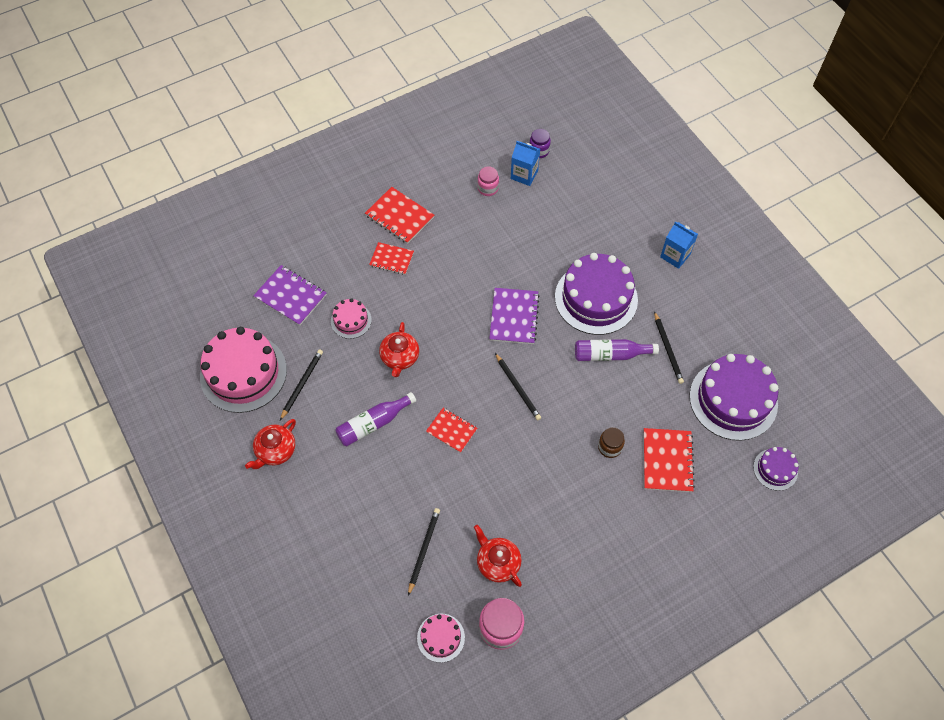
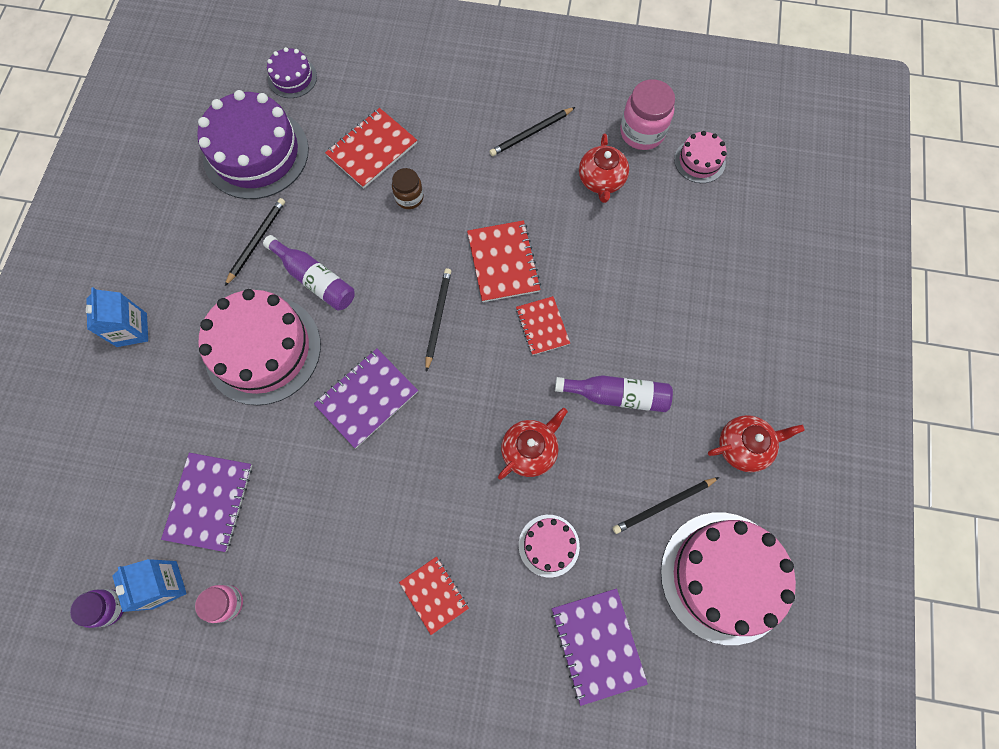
camera: 140 degrees left, 10 degrees up
(399, 216) = (370, 656): red notebook -> red notebook (503, 262)
(423, 550) = (660, 238): black pencil -> black pencil (531, 133)
(542, 217) = (209, 502): none -> purple notebook
(596, 298) = (263, 349): purple cake -> pink cake

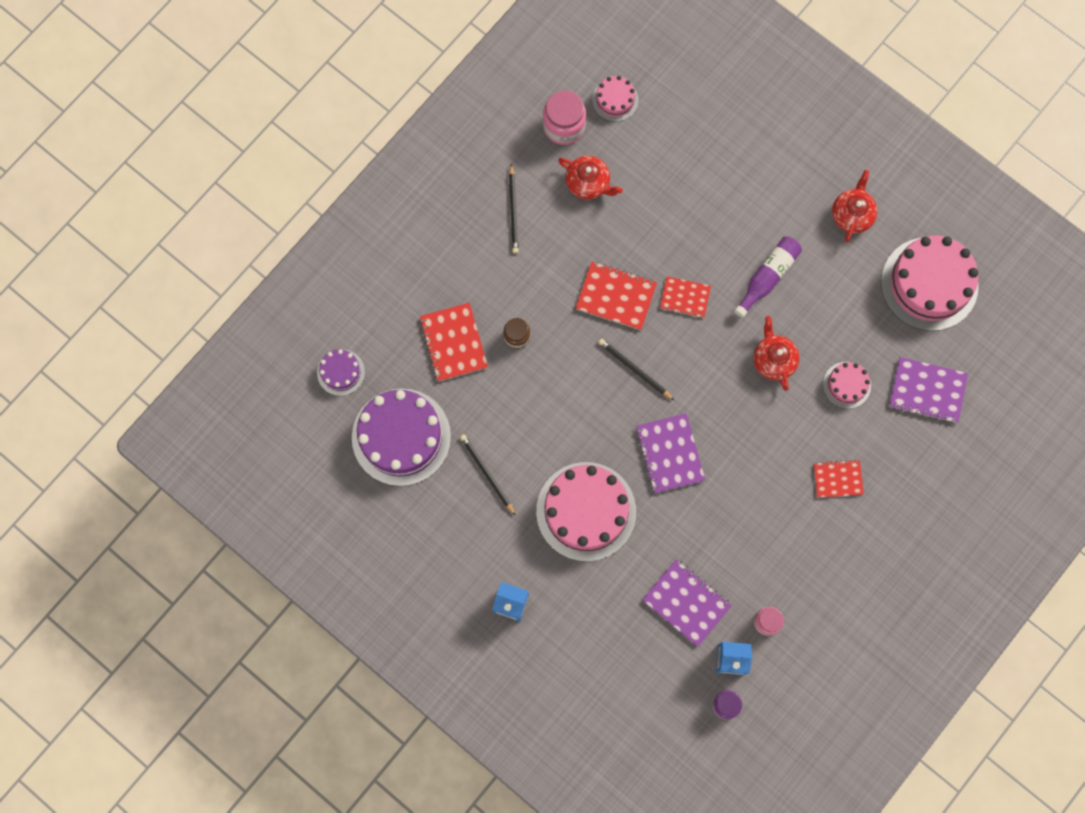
camera: 60 degrees left, 5 degrees up
(315, 279) = (548, 444): purple bottle -> none
(663, 505) = (862, 293): black pencil -> none

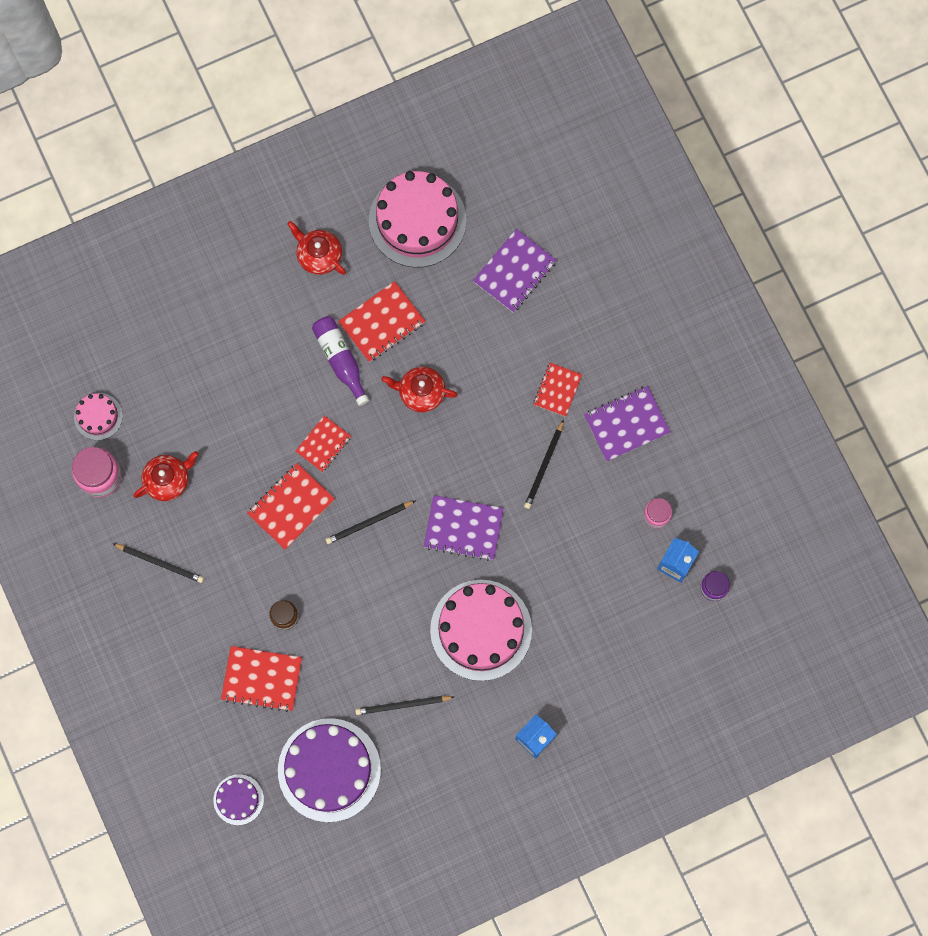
camera: 65 degrees left, 0 degrees up
(686, 603) = (607, 579): purple notebook -> purple notebook (626, 424)
(761, 499) = (544, 466): none -> black pencil
(820, 296) = (382, 322): none -> red notebook
(846, 385) = (475, 339): pink cake -> none

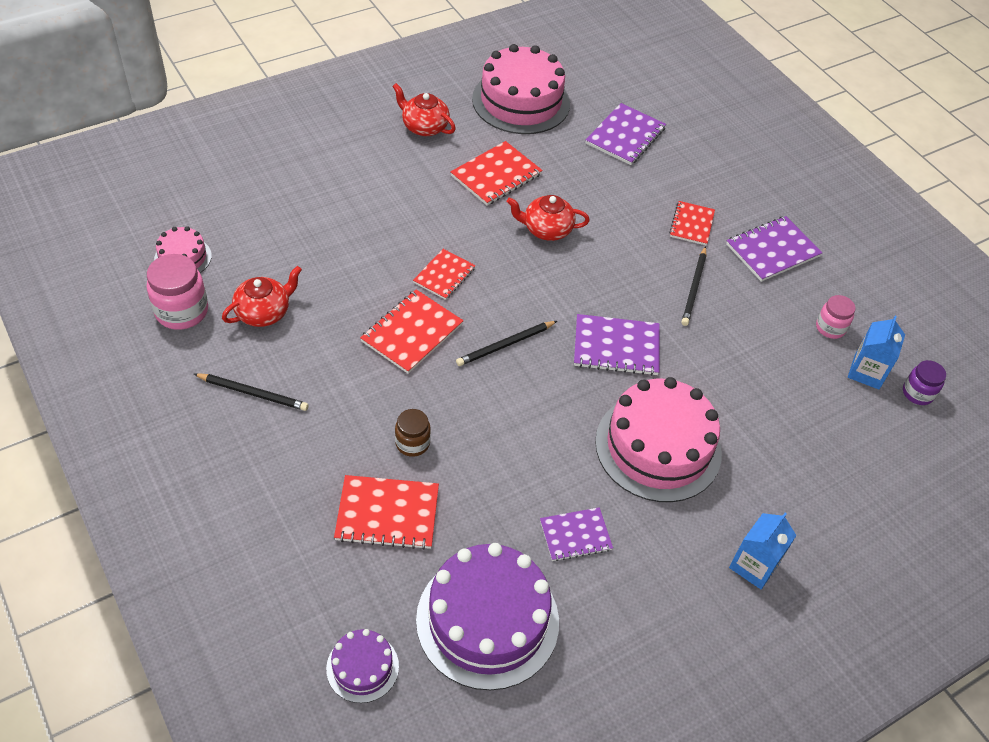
camera: 10 degrees left, 25 degrees down
(340, 360) = (455, 205): purple bottle -> none
(403, 705) = (575, 535): black pencil -> purple notebook

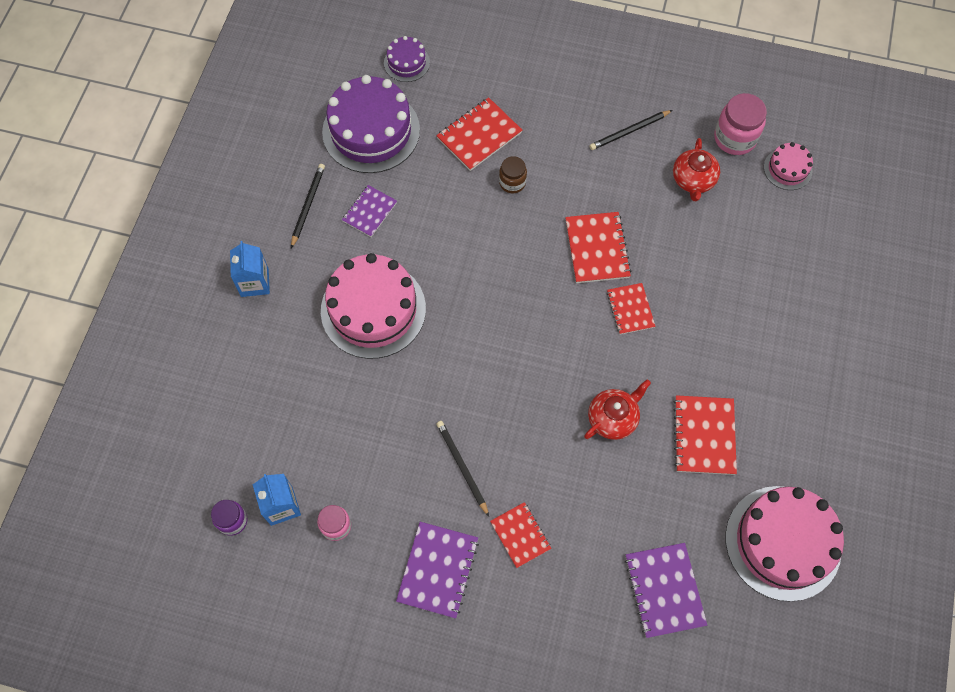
camera: 140 degrees right, 15 degrees up
(424, 127) = (809, 431): red teapot -> none
(505, 345) = (534, 294): black pencil -> black pencil (308, 205)
(616, 346) = (466, 360): purple notebook -> none

